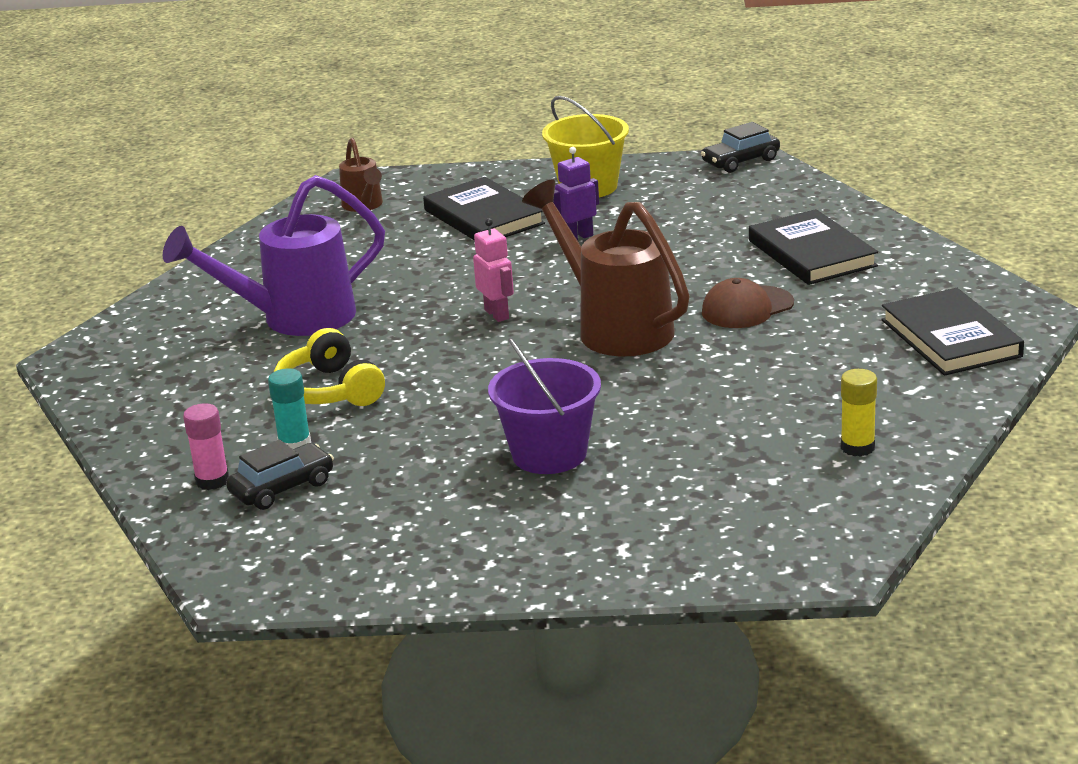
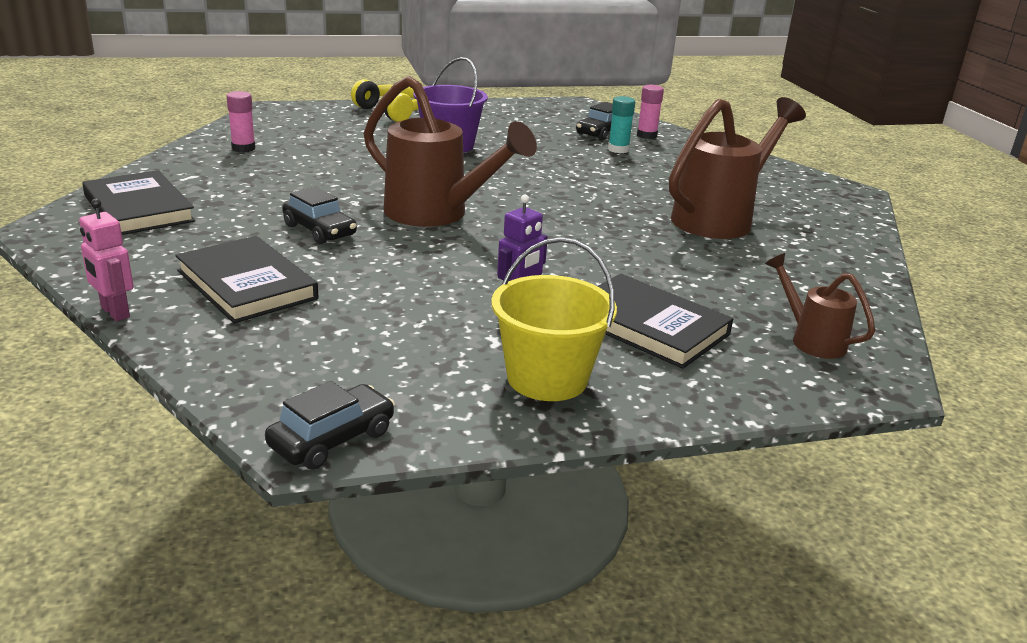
camera: 160 degrees right, 0 degrees up
(293, 319) = (721, 218): purple watering can -> brown watering can
(329, 391) = (629, 174): yellow headphones -> yellow headphones (391, 112)
(497, 314) = (547, 223): pink robot -> pink robot (114, 312)
(747, 308) = (319, 230): brown cap -> black car
(857, 447) = (243, 148): yellow glue stick -> pink glue stick

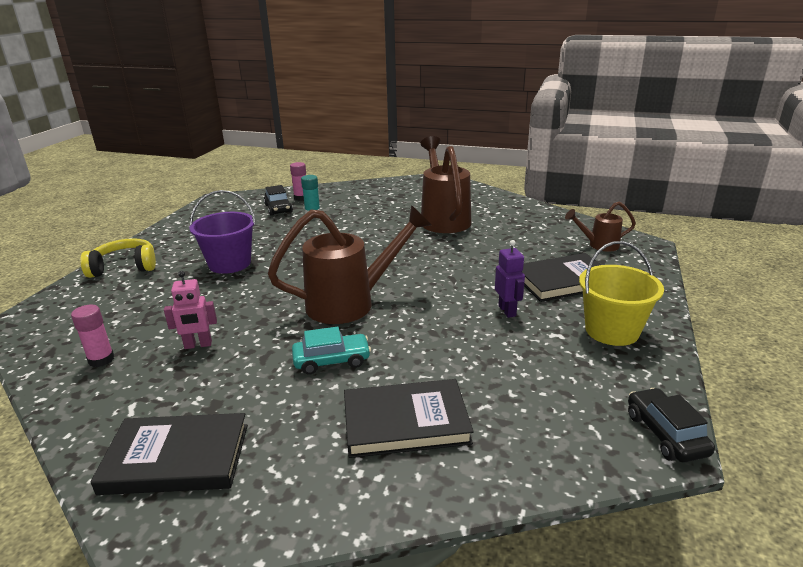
camera: 55 degrees left, 0 degrees up
(114, 312) = (409, 517): pink robot -> pink robot (198, 345)
(319, 230) = (332, 361): black car -> turquoise car

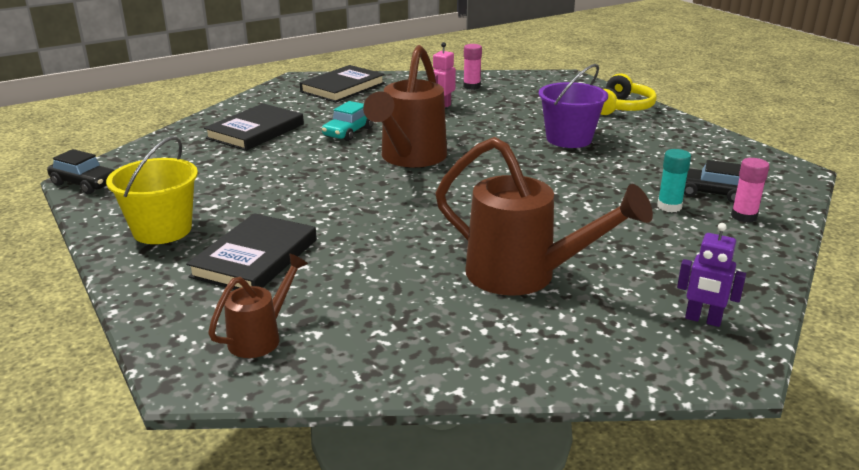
camera: 130 degrees right, 0 degrees up
(507, 311) = (275, 206): purple robot -> purple robot (703, 320)

